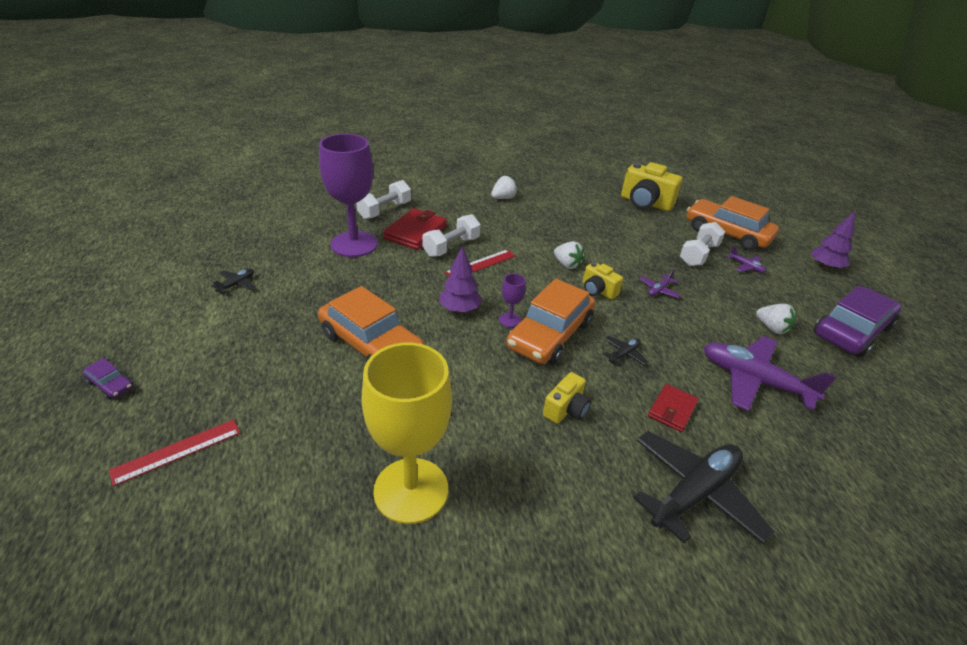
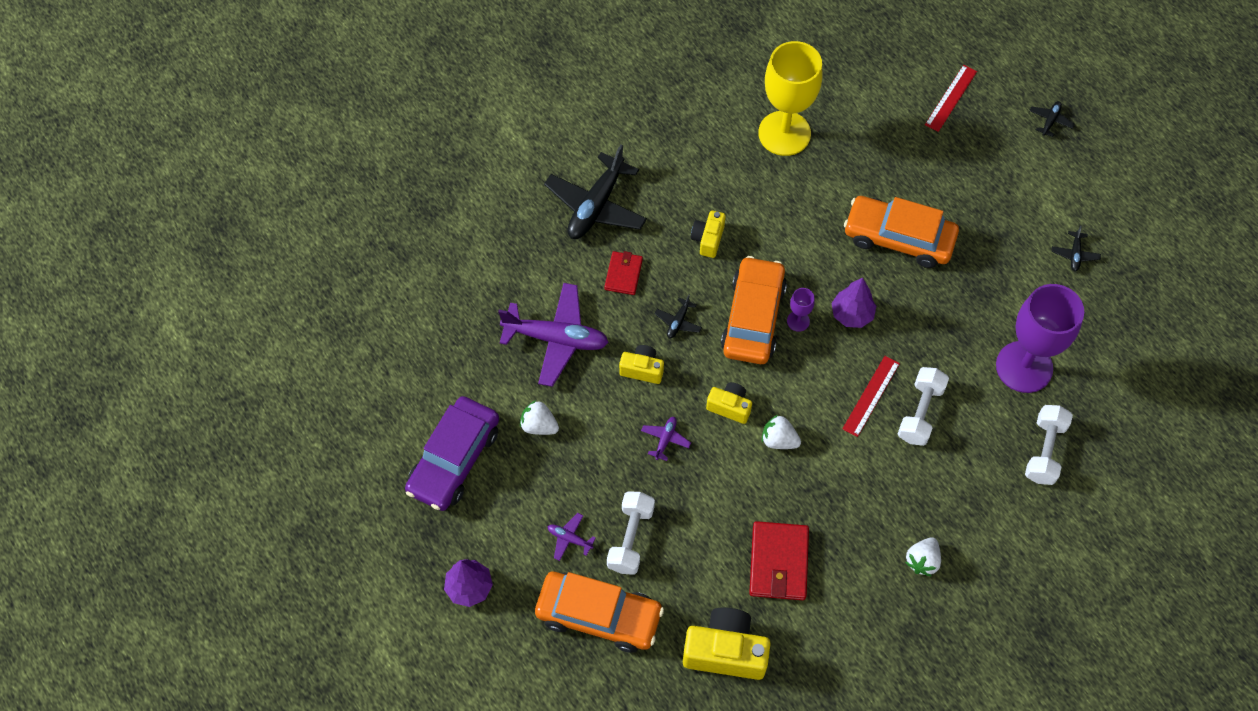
camera: 160 degrees right, 25 degrees up
(110, 385) = (1050, 121): purple car -> black plane
(415, 232) = (977, 422): red wallet -> red wallet (778, 562)
(668, 334) = (642, 369): none -> yellow camera

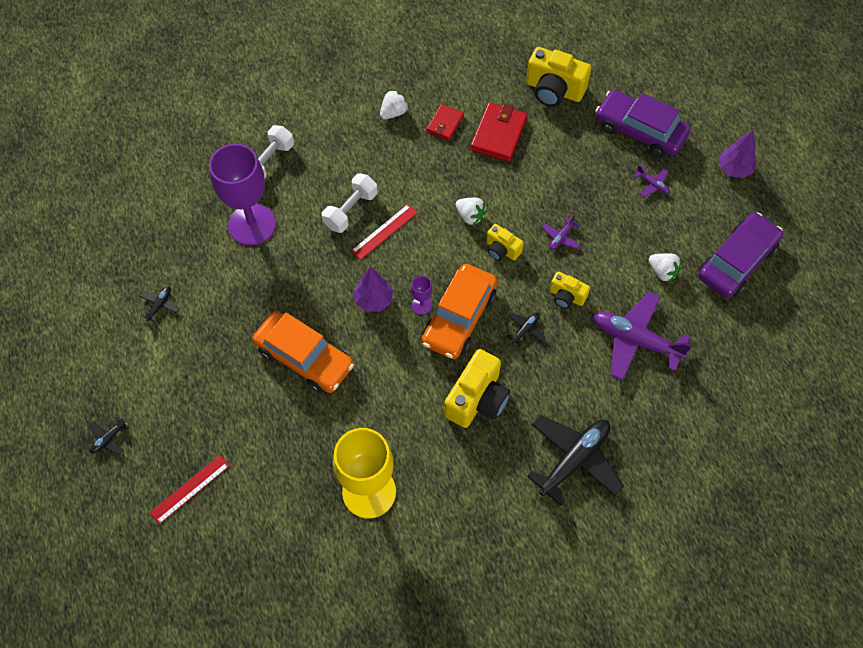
camera: 165 degrees left, 0 degrees up
(599, 615) = (640, 130): orange car -> purple car
(623, 274) = (563, 384): red wallet -> red wallet (445, 124)
(630, 538) = (605, 174): white dumbbell -> none
(708, 239) = (477, 399): yellow camera -> yellow camera, size x1.78

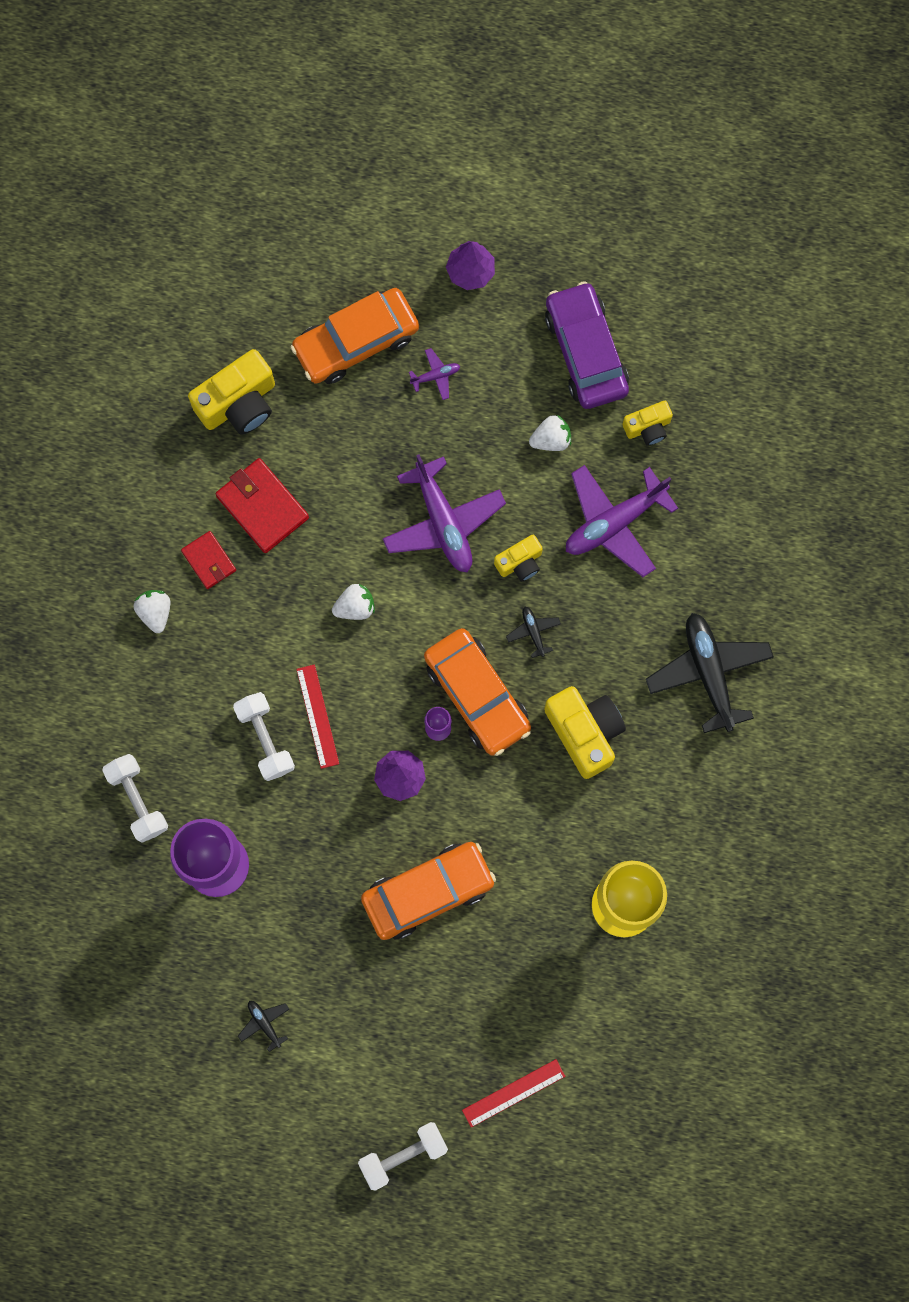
camera: 60 degrees left, 15 degrees up
(108, 438) = (403, 1155): black plane -> white dumbbell
(190, 489) = (513, 1093): red ruler -> red ruler turned 75 degrees clockwise
(501, 250) = (420, 597): yellow camera -> yellow camera (648, 427)
(561, 237) = (443, 522): purple plane -> purple plane, size x2.29
(640, 130) = (356, 341): purple car -> orange car

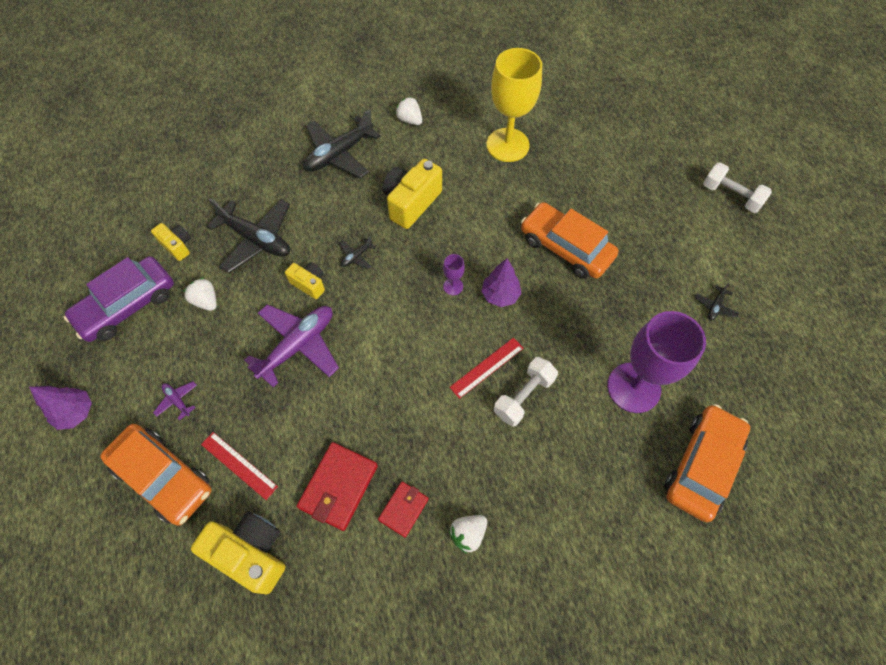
camera: 115 degrees left, 15 degrees down
(137, 800) = (624, 470): white dumbbell -> none
(355, 607) = (391, 378): white strawberry -> white strawberry (410, 120)
(477, 695) = (417, 272): orange car -> orange car (702, 465)
(513, 1093) = (653, 156): red ruler -> red ruler (239, 465)
(614, 522) = (256, 239): purple plane -> black plane

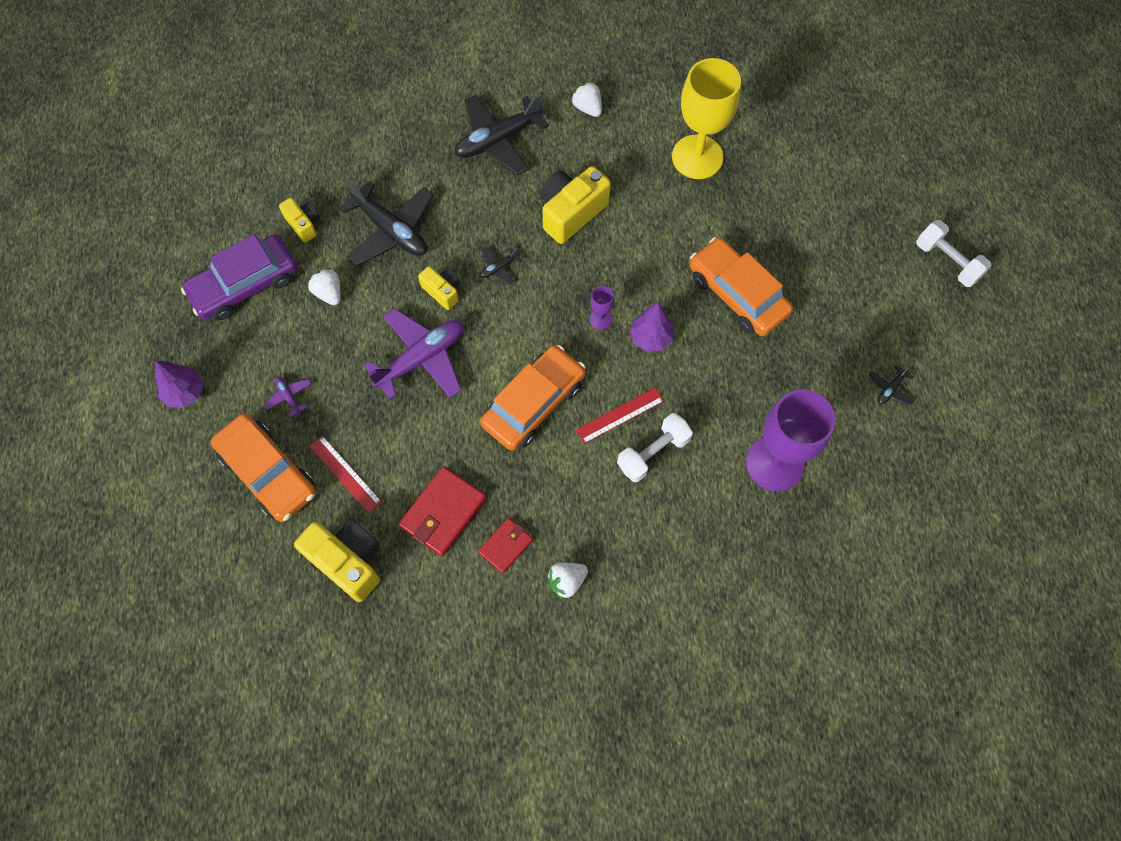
camera: 10 degrees right, 5 degrees up
(702, 465) = (826, 556): orange car -> orange car (534, 403)

